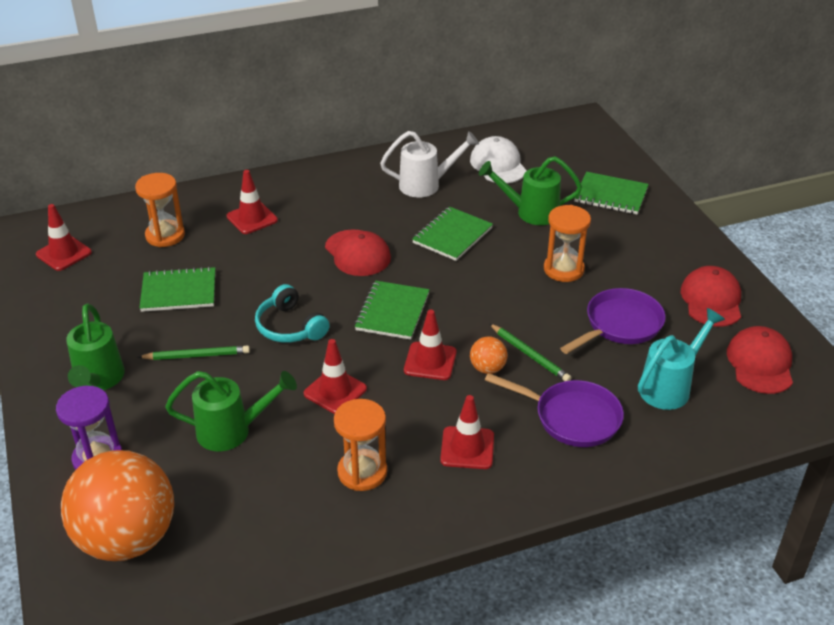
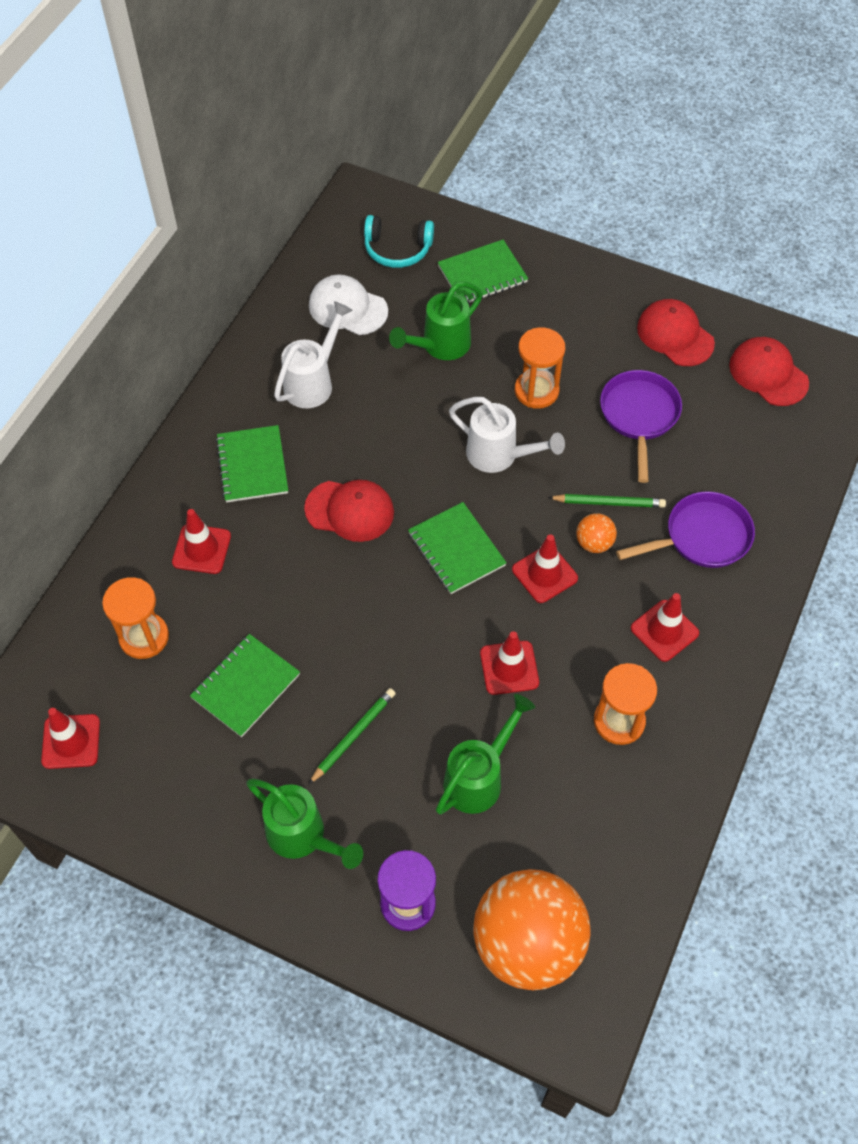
camera: 45 degrees left, 20 degrees up
(290, 327) = (392, 638): turquoise headphones -> turquoise headphones (397, 249)
(452, 235) = (406, 425): green notebook -> green notebook (252, 465)
(490, 285) = (499, 455): none -> white watering can
(670, 387) = (734, 449): turquoise watering can -> none

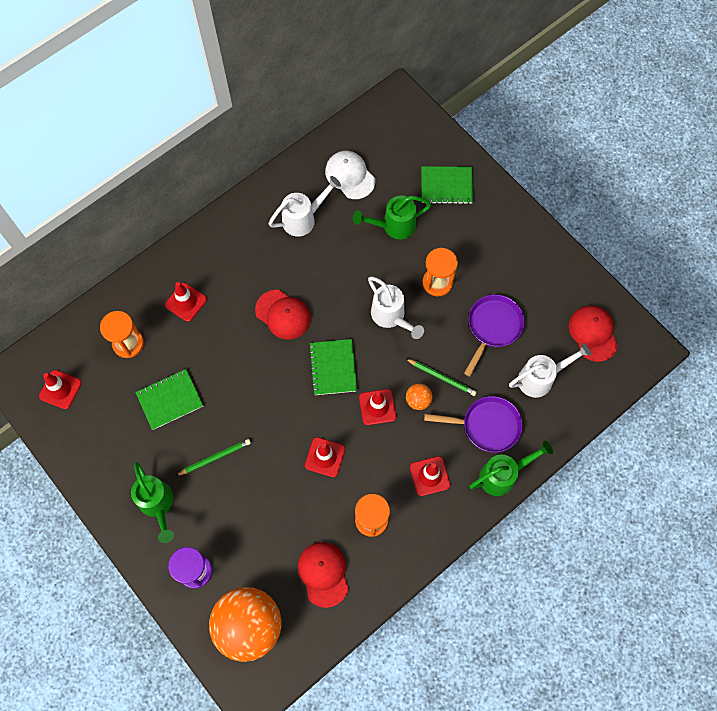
camera: 25 degrees right, 10 degrees up
(252, 465) = (240, 260): green notebook -> none
(397, 249) = (402, 146): turquoise headphones -> none
(479, 778) = (272, 516): green watering can -> green watering can (502, 475)
(675, 335) = (547, 281): red cap -> red cap (323, 573)
(735, 452) = (540, 378): none -> white watering can

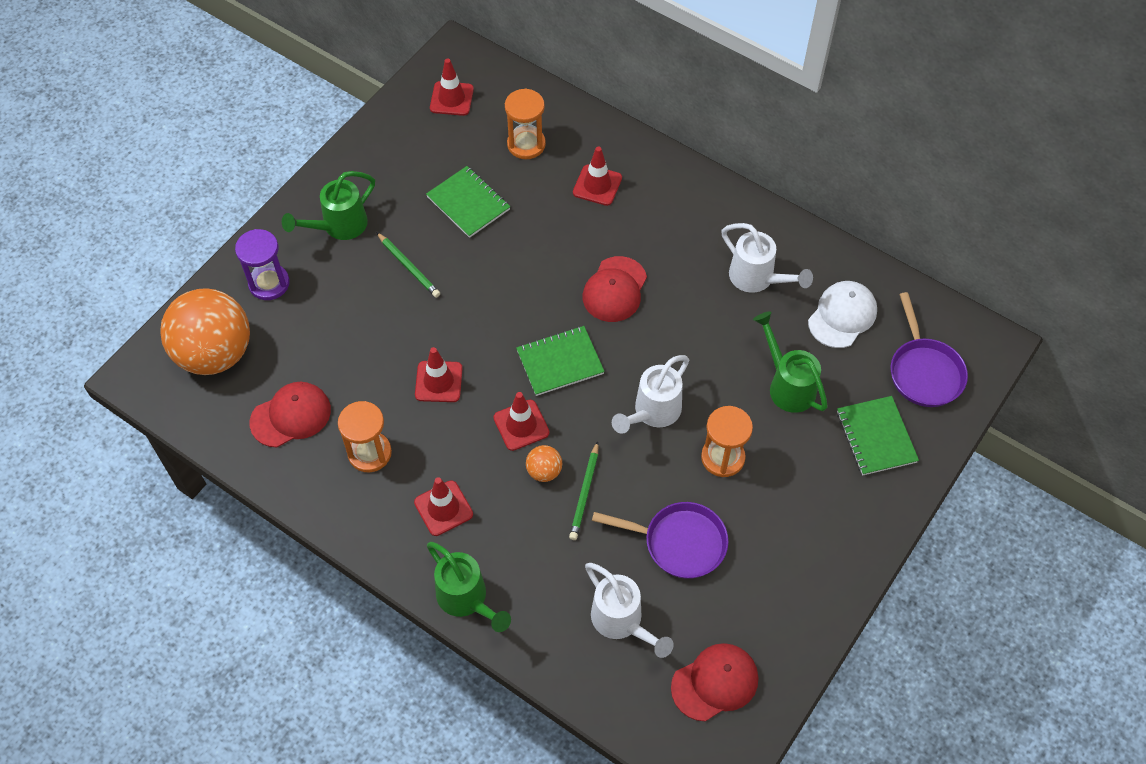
camera: 75 degrees right, 10 degrees down
(487, 426) = (531, 564): purple pan -> purple pan (924, 372)

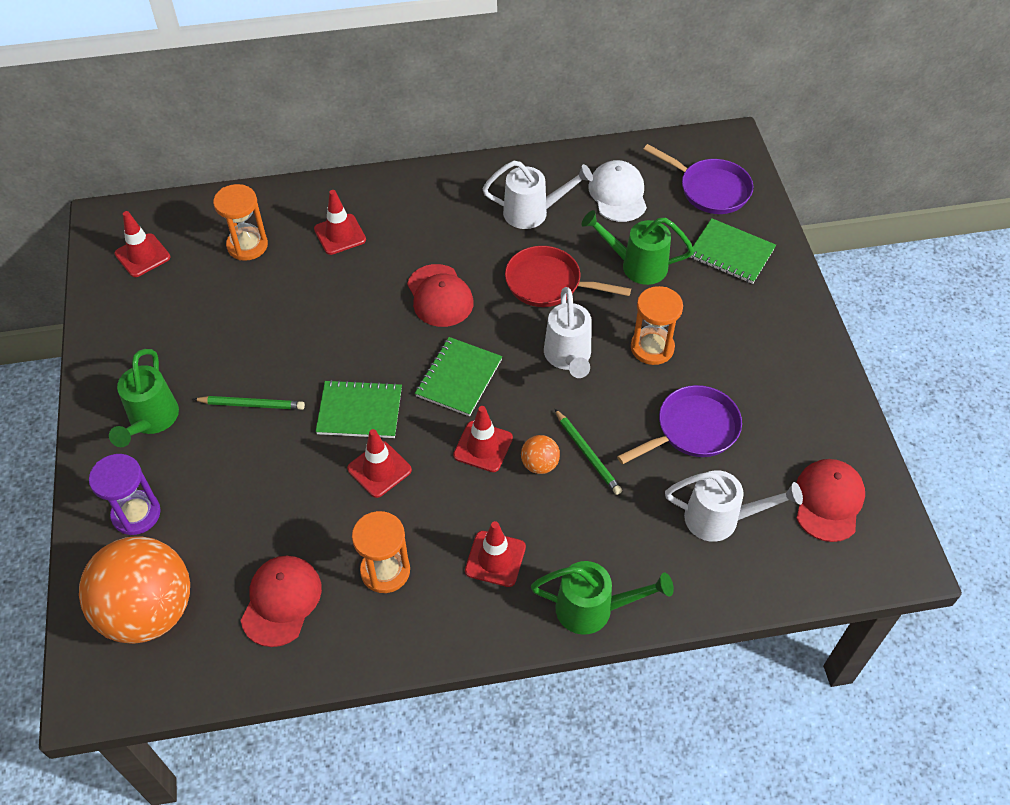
camera: 45 degrees left, 5 degrees down
(468, 203) = (248, 321): green notebook -> green notebook (360, 411)
(704, 344) = (548, 283): none -> red pan

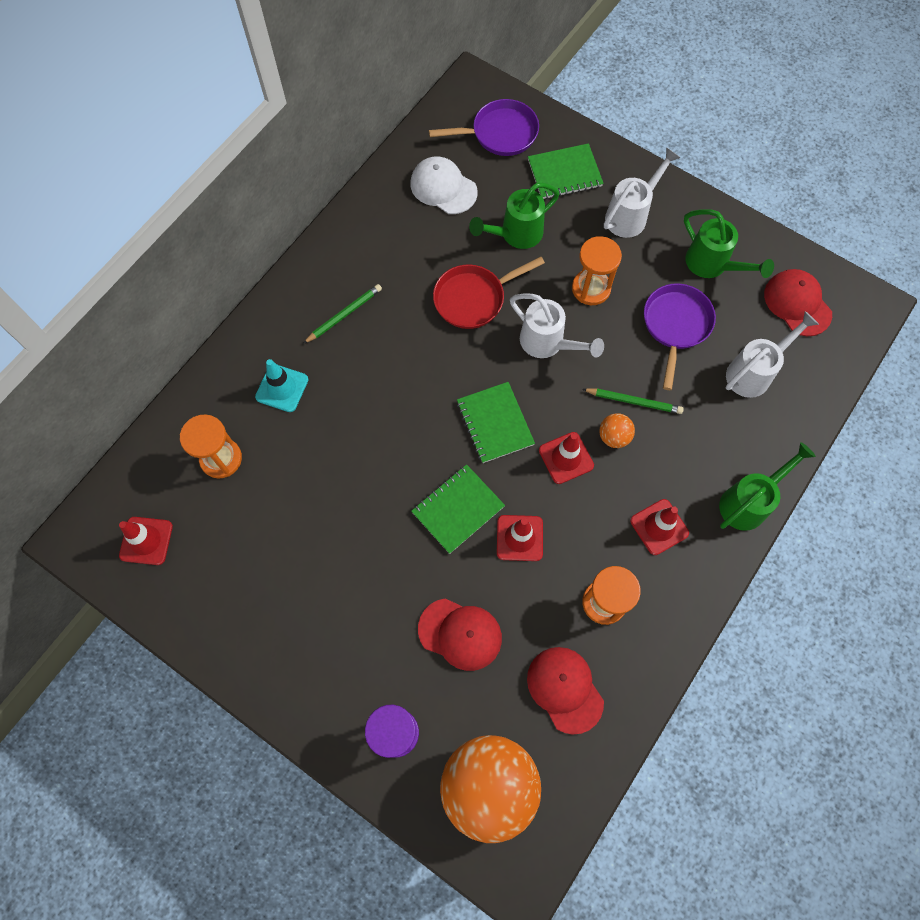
camera: 45 degrees left, 15 degrees up
(151, 420) = (320, 658): green watering can -> green watering can (712, 265)
(251, 404) = (377, 576): green pencil -> green pencil (344, 315)
(340, 234) = (282, 388): red traffic cone -> turquoise traffic cone
(440, 296) = (411, 373): red cap -> red cap (460, 634)
(533, 213) = (401, 251): white watering can -> white watering can (630, 215)

